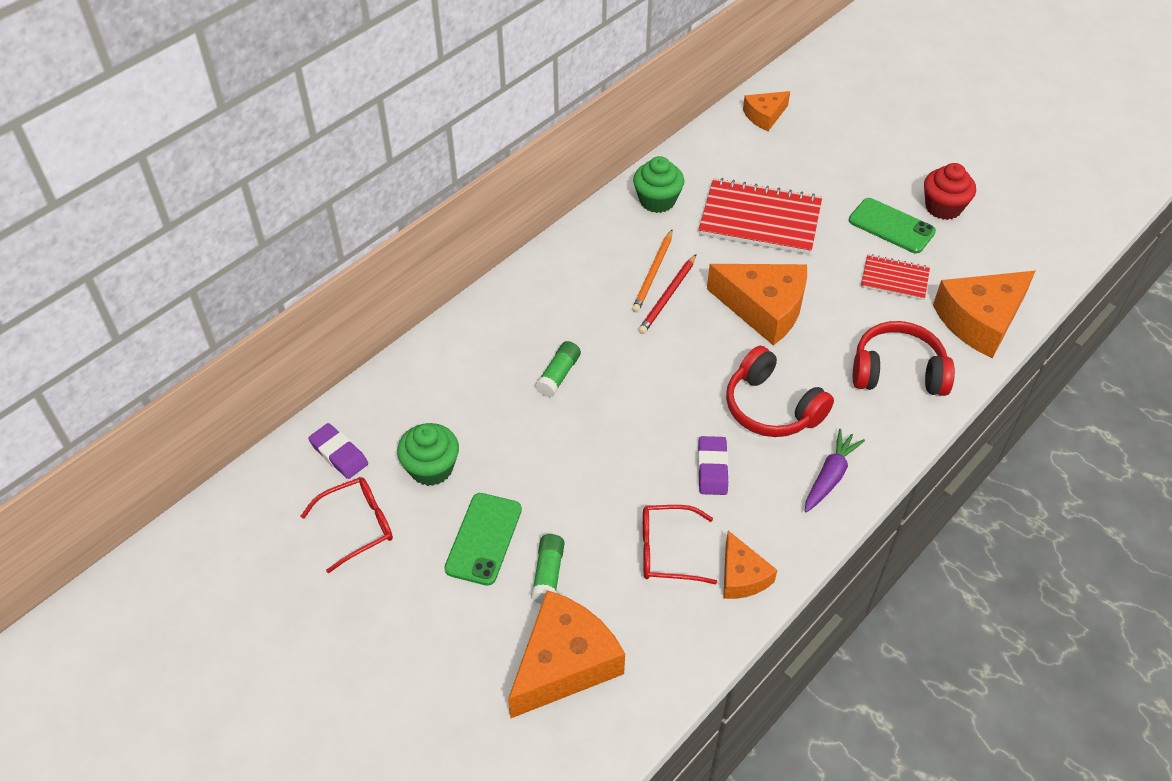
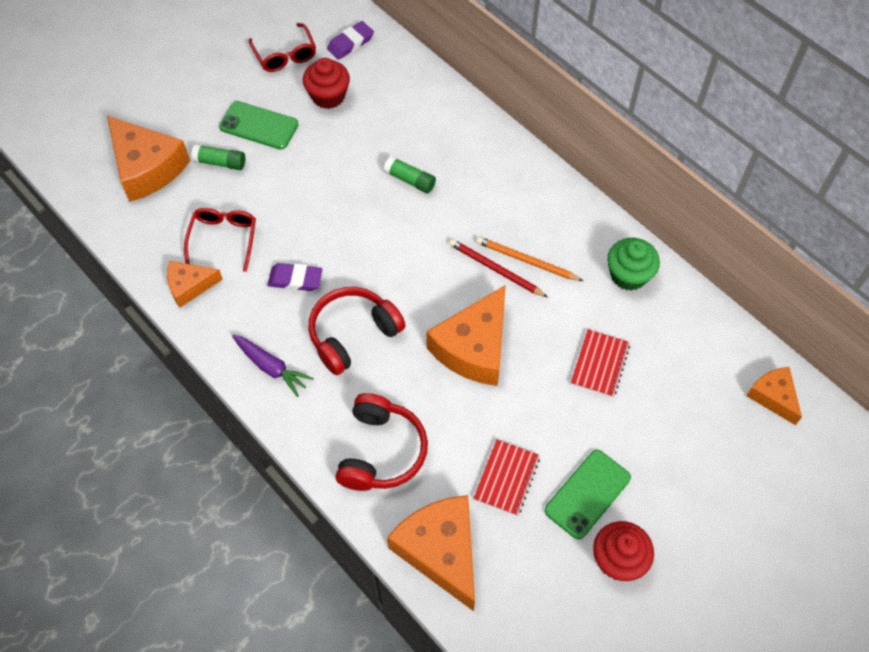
camera: 95 degrees right, 10 degrees up
(431, 468) = (328, 96): green cupcake -> red cupcake
(760, 219) = (599, 364): red notebook -> red notebook, size x0.54

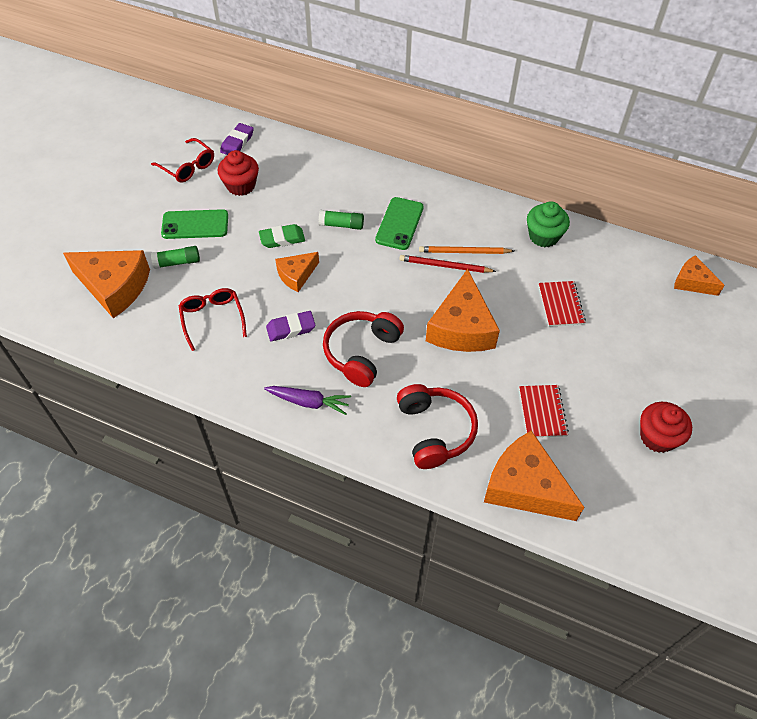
camera: 25 degrees left, 5 degrees down
(190, 286) = (203, 365): orange cheese -> orange cheese (296, 275)
(339, 174) = (282, 239): none -> green eraser
(587, 494) = (607, 399): green phone -> green phone (399, 224)

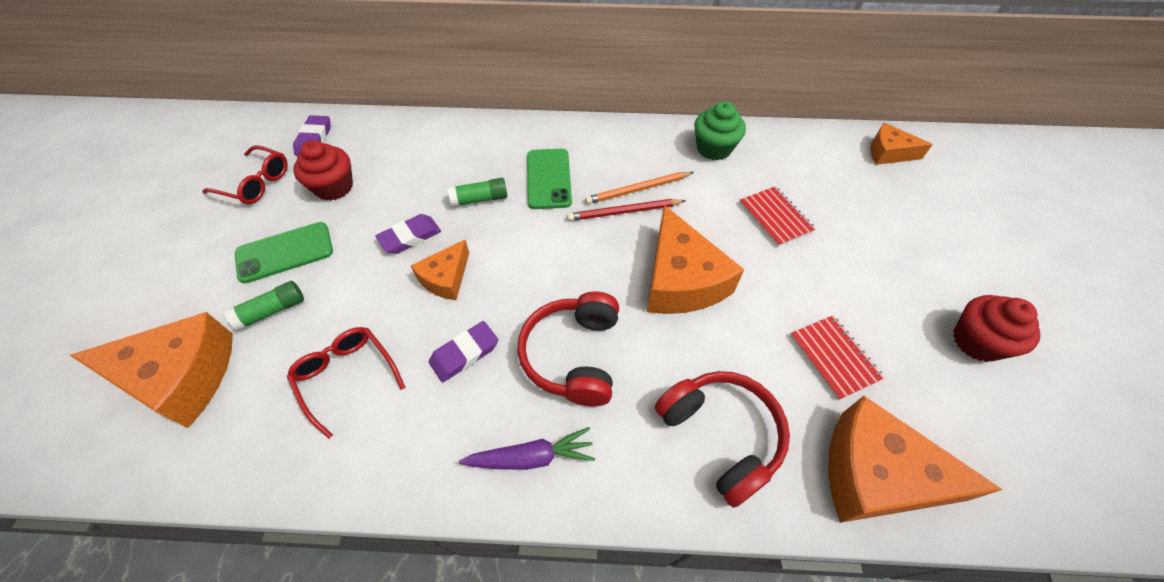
camera: 20 degrees left, 0 degrees up
(282, 239) = (410, 237): green eraser -> purple eraser

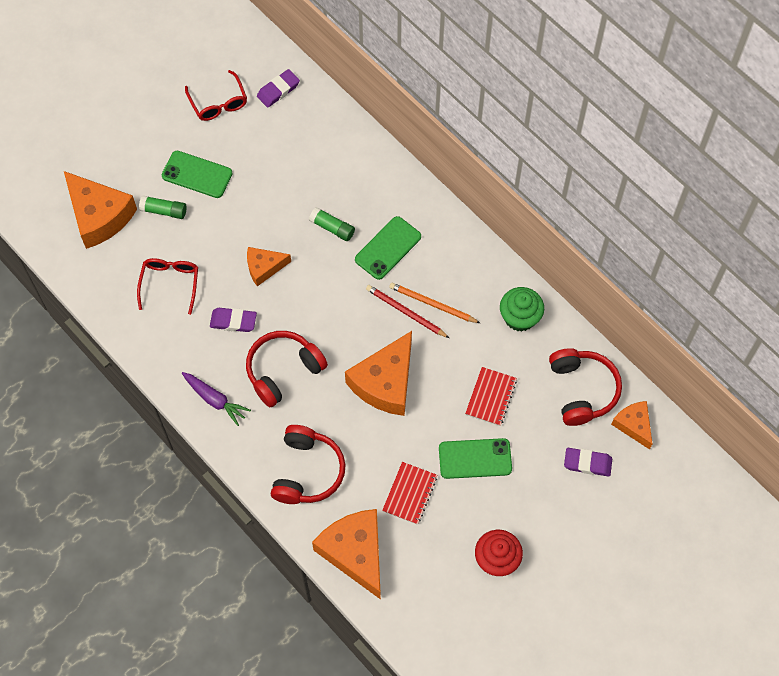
camera: 45 degrees right, 10 degrees up
(334, 187) = (259, 145): red cupcake -> none
(410, 237) = (269, 222): purple eraser -> purple eraser (587, 463)
(824, 159) = (582, 390): none -> red headphones
(835, 274) = (475, 459): none -> green phone

